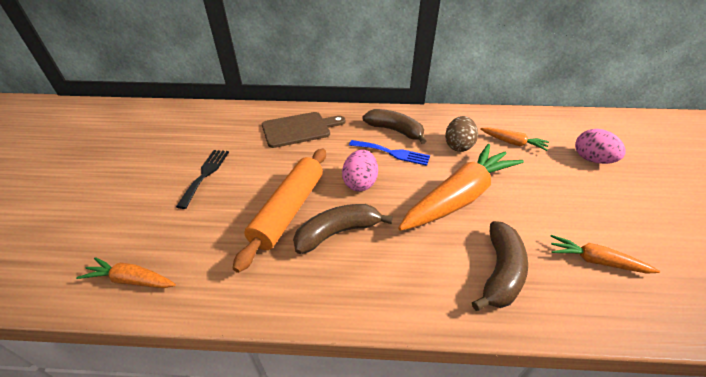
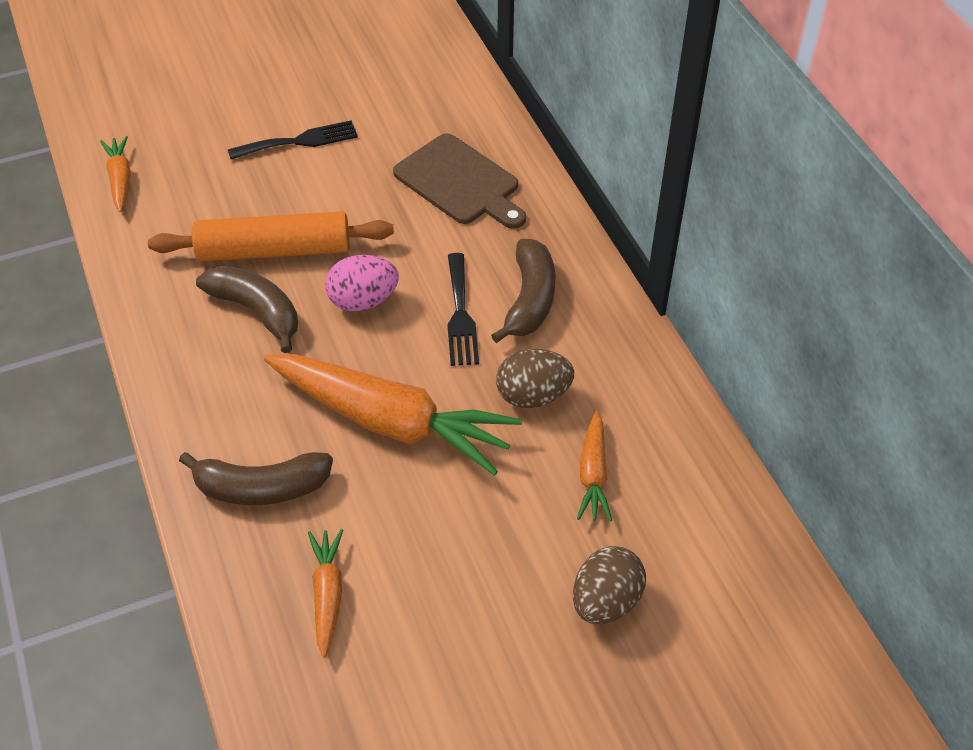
camera: 65 degrees right, 10 degrees up
(392, 153) = (460, 315): blue fork -> black fork
(591, 160) = (605, 601): pink egg -> brown egg

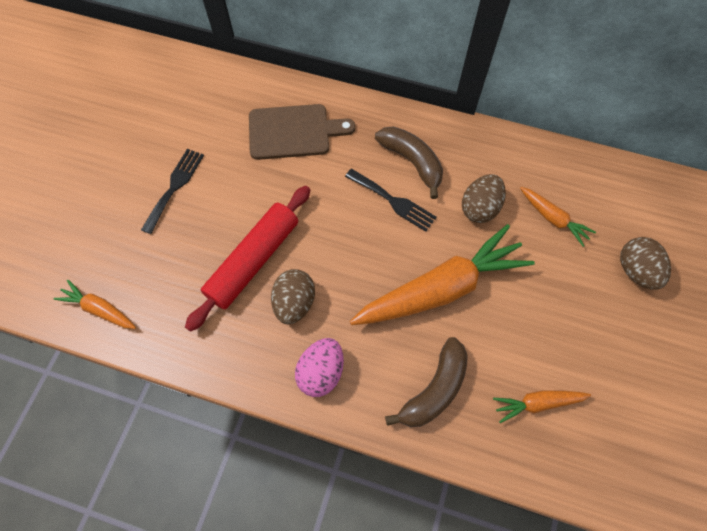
camera: 50 degrees left, 15 degrees up
(256, 311) = (294, 303): brown banana -> brown egg
(274, 250) = (253, 261): orange rolling pin -> red rolling pin
(327, 594) = (537, 403): orange carrot -> orange carrot turned 45 degrees counterclockwise
(363, 301) = (338, 241): pink egg -> pink egg (321, 372)

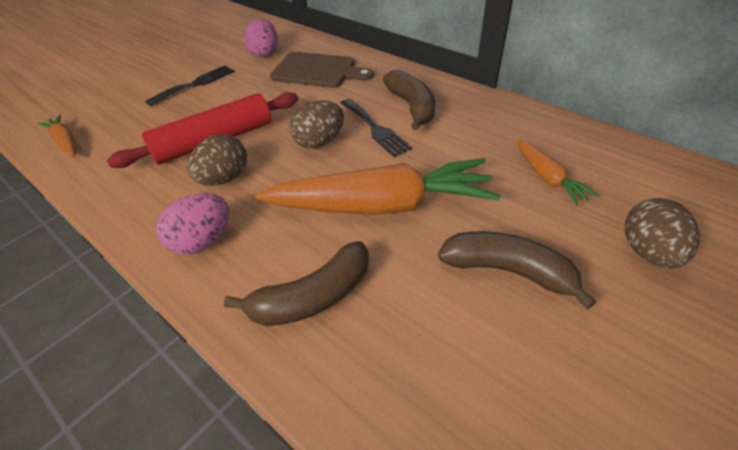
camera: 25 degrees right, 20 degrees down
(218, 116) = (264, 53): none -> pink egg
(479, 208) = (464, 152): brown egg -> brown egg (319, 142)
(537, 403) = (440, 359): orange carrot -> none
(554, 319) = (508, 271): none -> brown banana

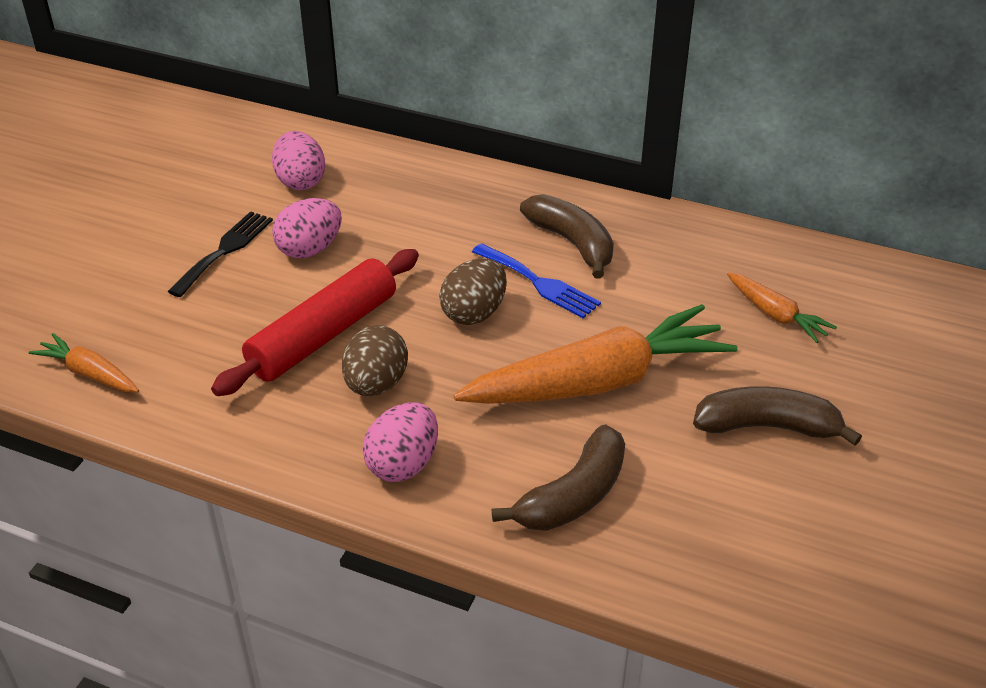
camera: 20 degrees left, 5 degrees down
(243, 89) = (310, 249): none -> pink egg
(317, 71) = (405, 203): brown cutting board -> none
(375, 129) = (539, 283): black fork -> blue fork
(648, 252) = (898, 380): brown egg -> none

